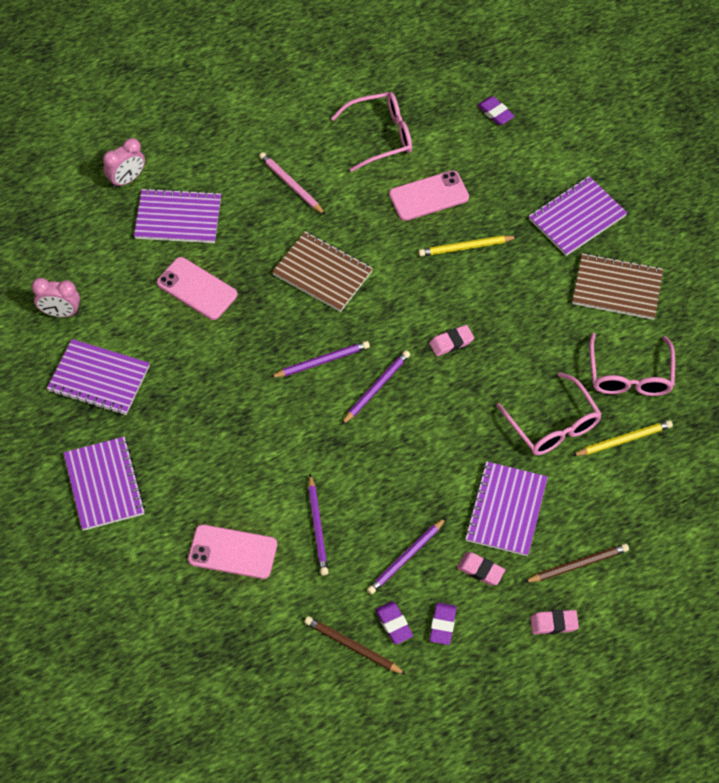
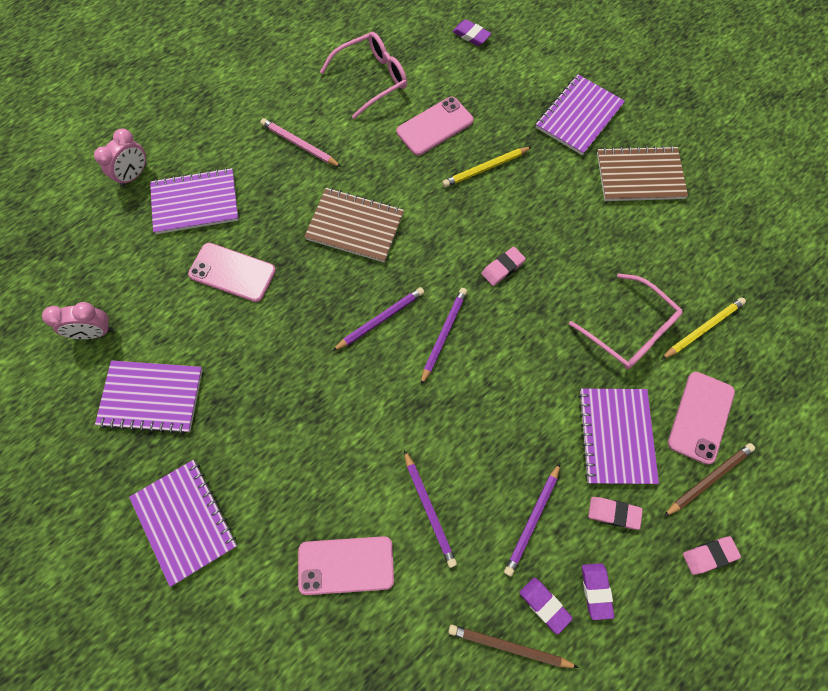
camera: 15 degrees left, 10 degrees up
(590, 513) = (700, 417): none -> pink phone
(630, 375) = (683, 260): pink glasses -> none

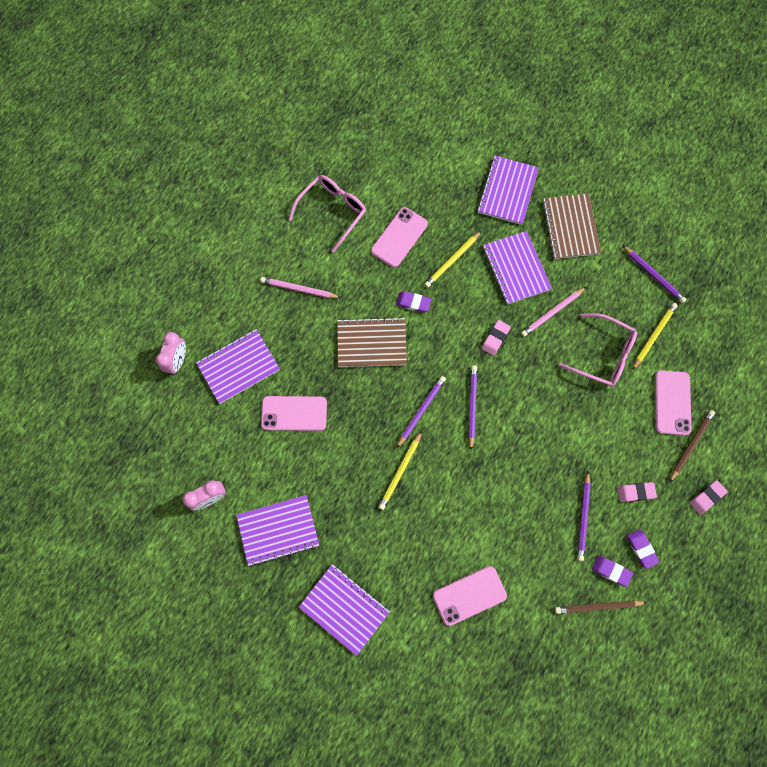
camera: 20 degrees left, 5 degrees up
(325, 380) = (400, 471): none -> yellow pencil
(429, 509) = (510, 536): purple pencil -> purple pencil (653, 275)
(471, 35) = (396, 145): purple eraser -> purple eraser (413, 303)
(583, 261) = (552, 313): none -> pink pencil
(616, 436) = (619, 437): purple notebook -> purple notebook (516, 268)
(640, 175) = (570, 227): brown notebook -> brown notebook turned 75 degrees counterclockwise

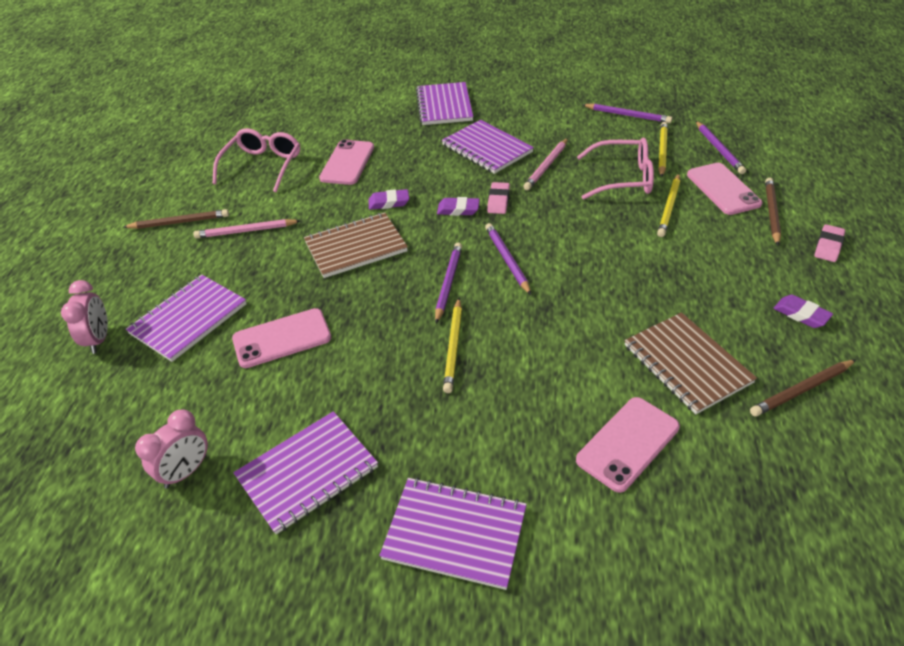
camera: 20 degrees left, 30 degrees down
(253, 256) = (179, 222): none -> brown pencil
(452, 260) = (415, 162): yellow pencil -> yellow pencil (669, 207)
(570, 227) = (522, 110): brown notebook -> brown notebook (686, 364)
(583, 517) = (709, 310): purple pencil -> purple pencil (719, 149)
(611, 571) = (785, 348): purple eraser -> purple eraser (458, 210)
(635, 492) = (749, 268): pink eraser -> none

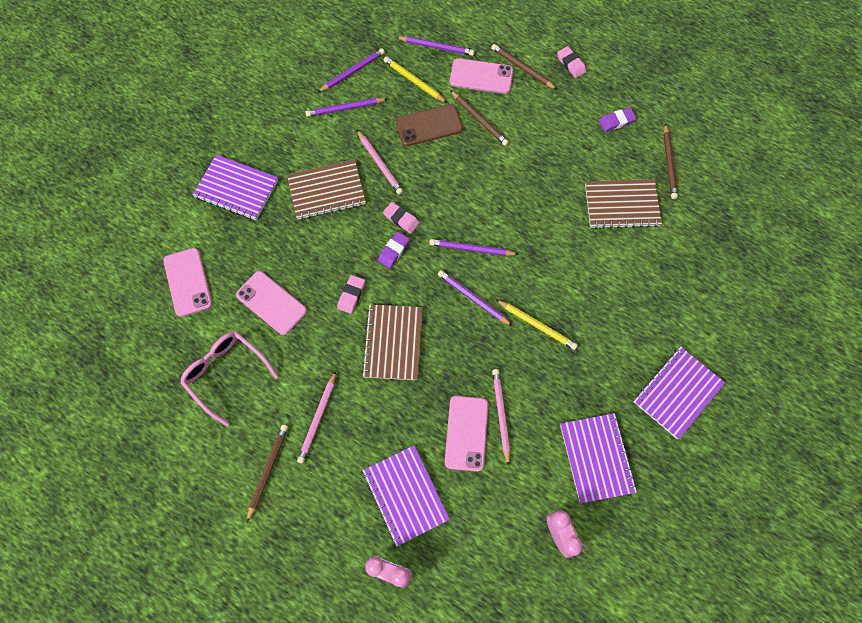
camera: 65 degrees left, 25 degrees up
(319, 358) = (501, 415): none -> pink pencil
(389, 202) = (351, 295): purple eraser -> pink eraser
(486, 149) = (327, 191): purple notebook -> brown notebook
(584, 126) = (345, 108): none -> purple pencil
(623, 178) = (429, 125): pink glasses -> brown phone
(627, 443) = (661, 272): pink phone -> pink phone (188, 282)
(669, 207) = (479, 119): yellow pencil -> brown pencil

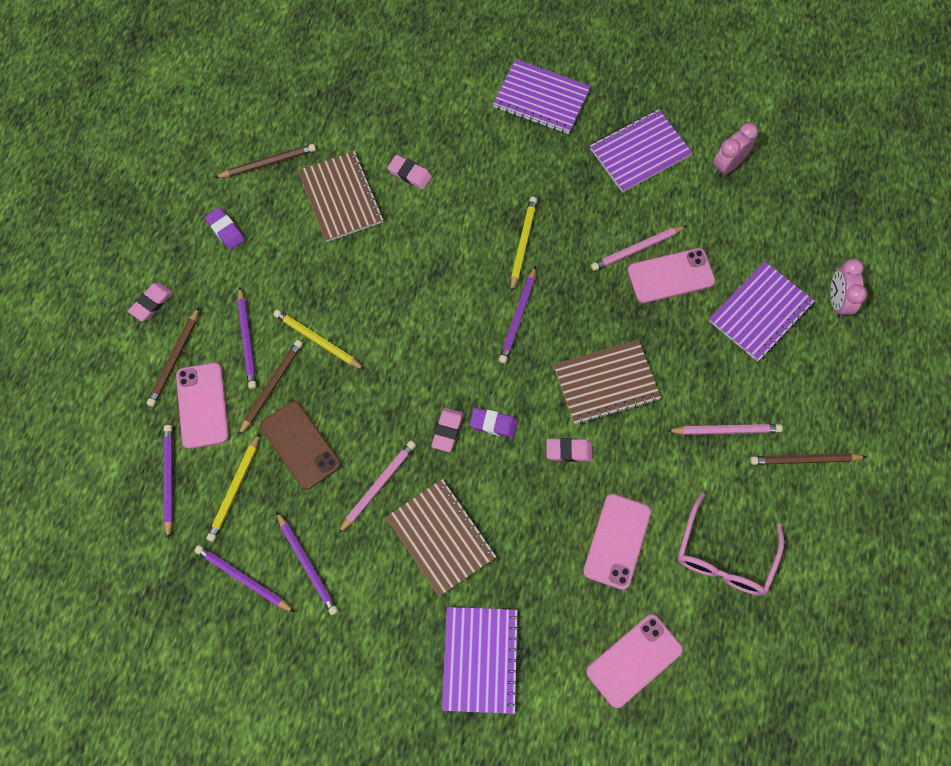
camera: 110 degrees left, 0 degrees up
(471, 249) = (457, 338): purple pencil -> purple pencil (247, 340)
(504, 157) = (318, 340): none -> yellow pencil
(629, 261) = (410, 174): none -> pink eraser

